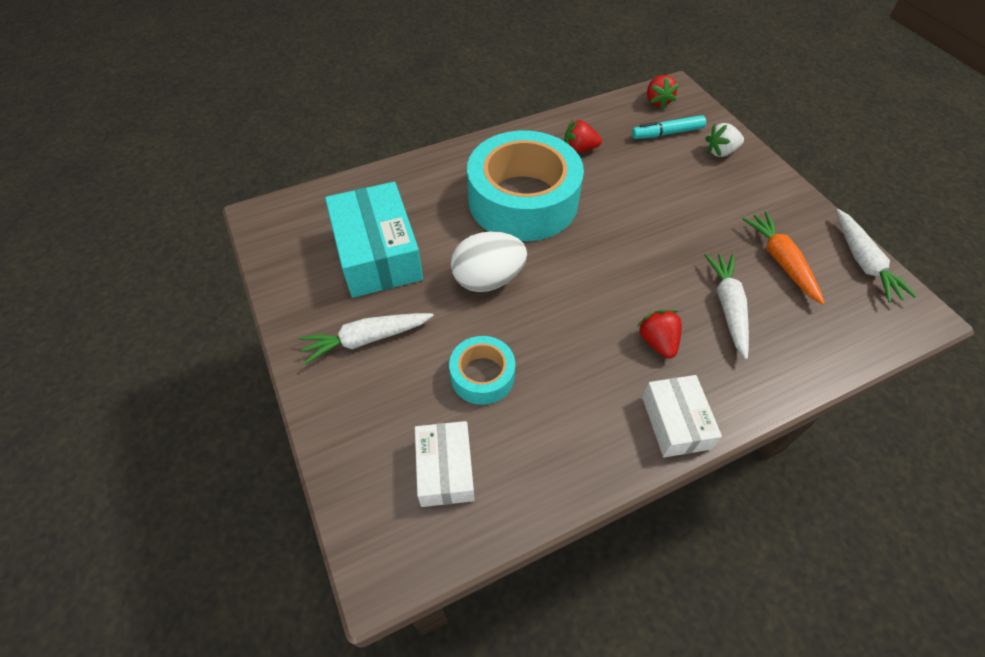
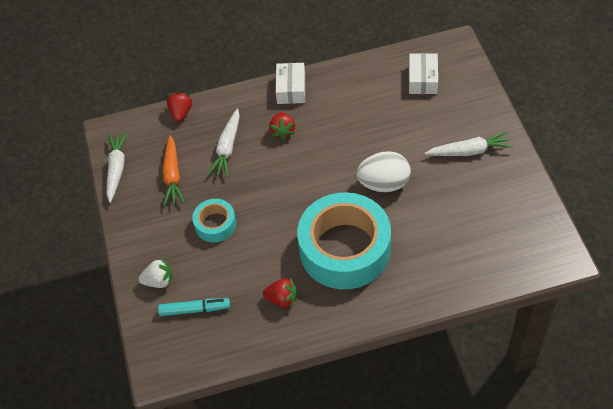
camera: 165 degrees left, 0 degrees up
(378, 253) = (464, 213): turquoise box -> none
(482, 375) = (396, 123): turquoise tape -> turquoise tape (215, 224)
(657, 101) = (184, 354): red strawberry -> red strawberry (181, 113)

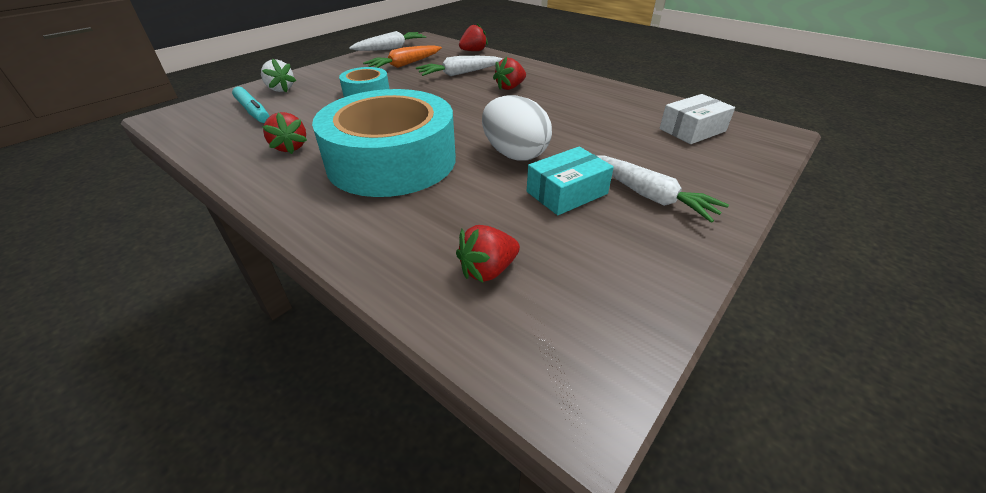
camera: 50 degrees right, 15 degrees down
(291, 89) = (563, 77): white box -> none
(441, 184) = (567, 193): none -> turquoise box
(479, 251) = (488, 270): none -> red strawberry

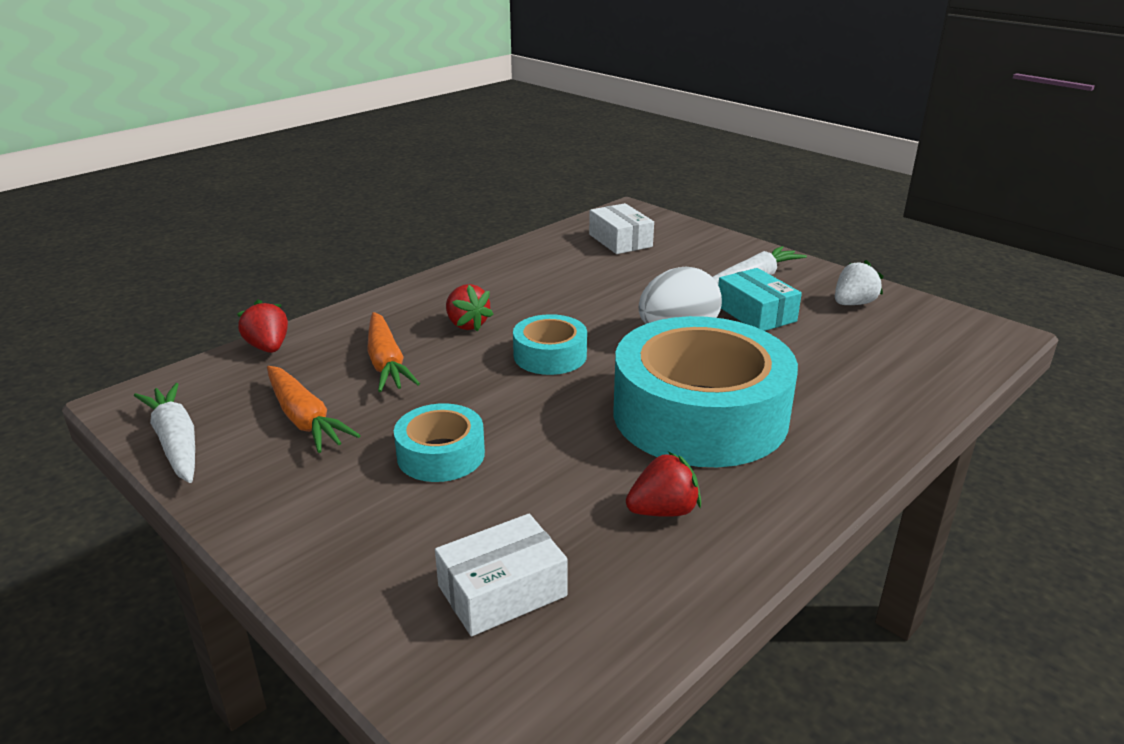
camera: 85 degrees left, 10 degrees down
(253, 111) = (502, 591): turquoise marker -> white box
(280, 89) = (383, 574): white strawberry -> white strawberry (853, 303)
(460, 73) = (386, 362): white carrot -> orange carrot
(472, 111) = (550, 355): none -> turquoise tape
(488, 270) = (889, 357): red strawberry -> none

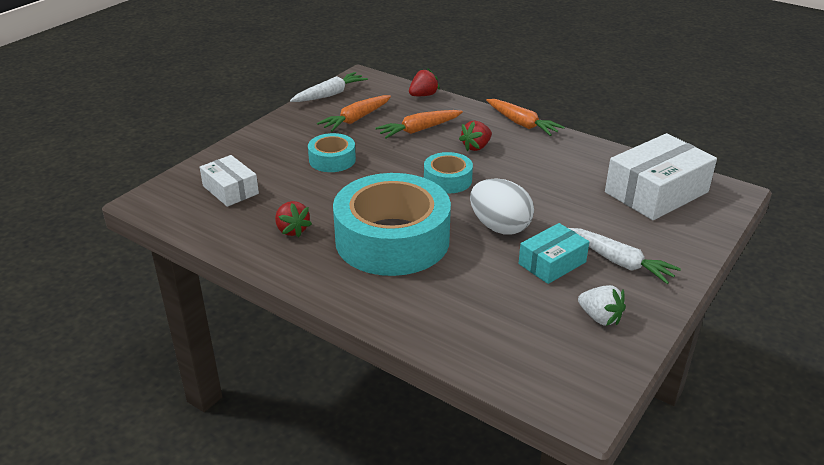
camera: 80 degrees right, 5 degrees up
(419, 286) = (521, 123): none -> orange carrot
(620, 240) = (656, 192): white box -> white box, size x1.72

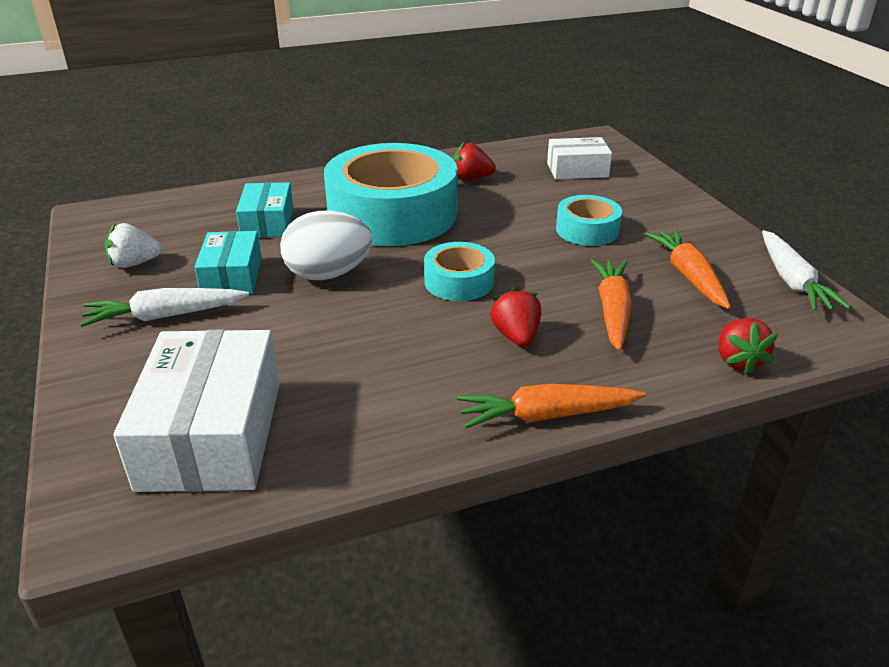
camera: 125 degrees right, 0 degrees up
(472, 291) = (268, 222): none -> turquoise box

